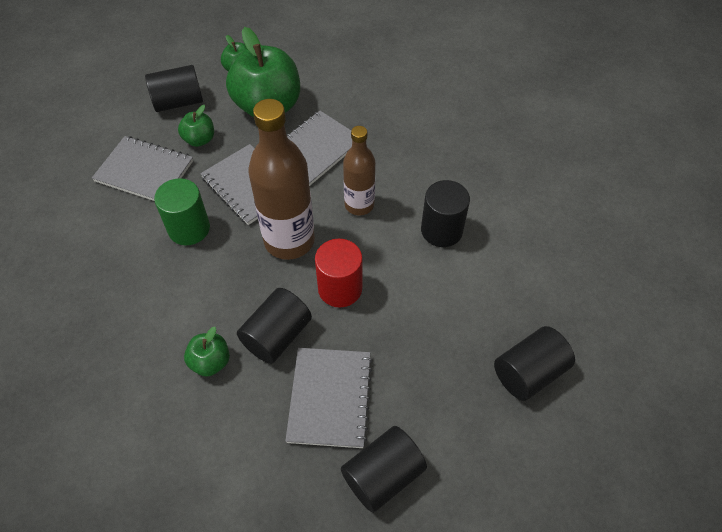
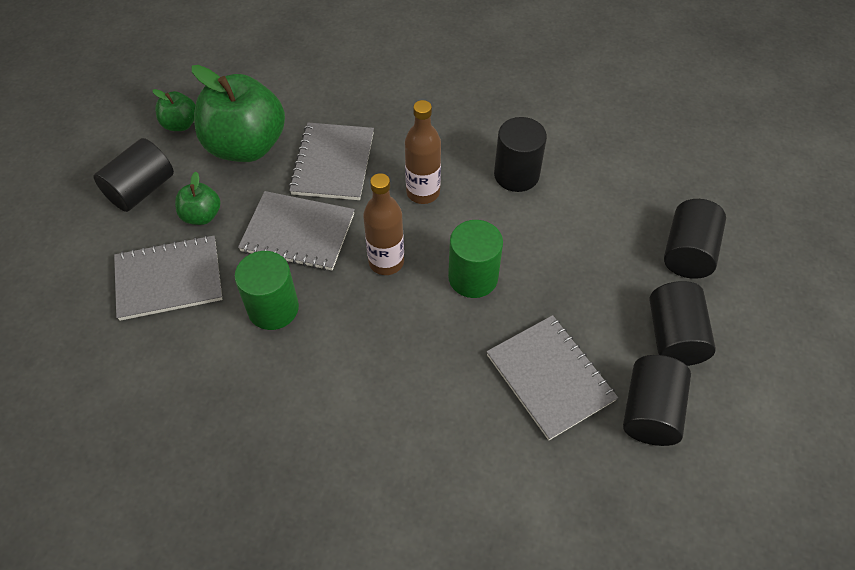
camera: 35 degrees left, 0 degrees up
(210, 362) = (413, 418): green apple -> none
(277, 336) = (454, 354): black cylinder -> black cylinder (674, 336)
(289, 240) = (386, 262): brown bottle -> brown bottle, size x0.61
(340, 288) = (473, 277): red cylinder -> green cylinder

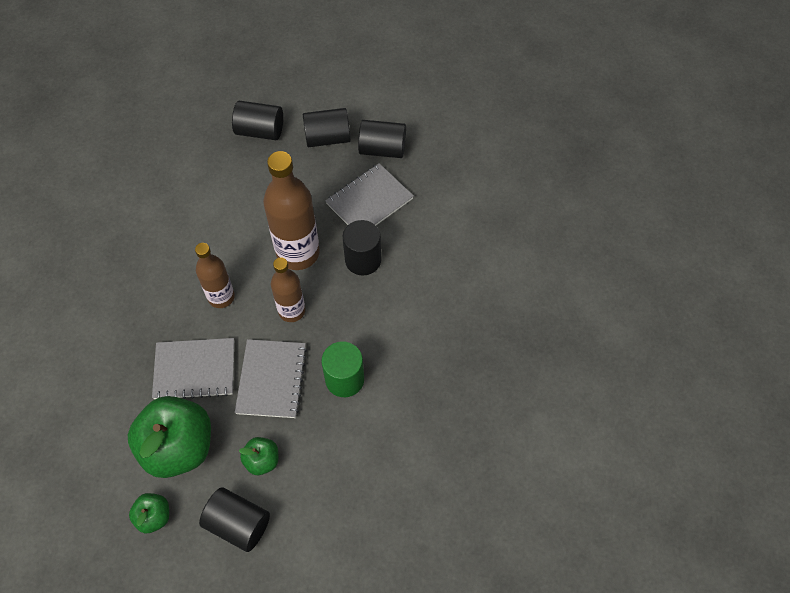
camera: 100 degrees left, 5 degrees up
(169, 279) = (330, 465): grey notebook -> none
(473, 277) = (298, 253): green cylinder -> brown bottle
(516, 175) = (197, 236): black cylinder -> black cylinder (363, 260)

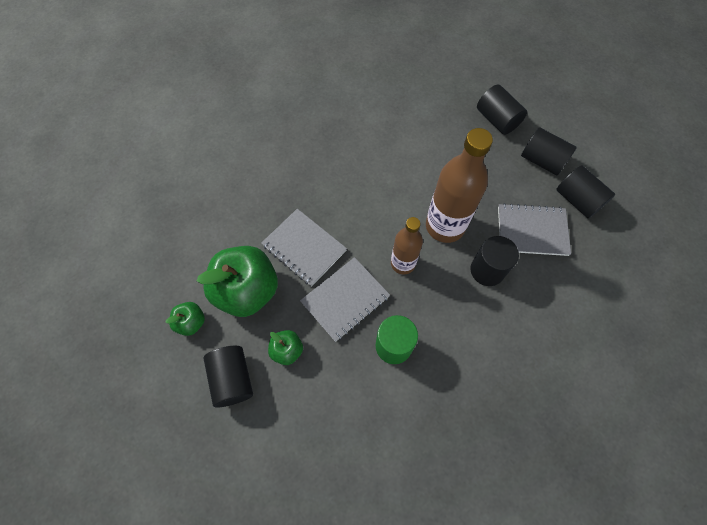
camera: 45 degrees right, 5 degrees up
(221, 297) = (365, 213): brown bottle -> none

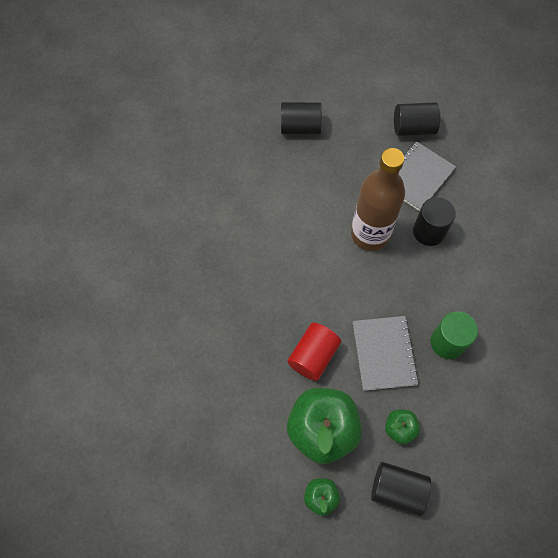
camera: 55 degrees left, 0 degrees up
(304, 248) = (313, 356): grey notebook -> red cylinder
(403, 263) = (381, 288): brown bottle -> none
(542, 160) = (362, 125): black cylinder -> none

